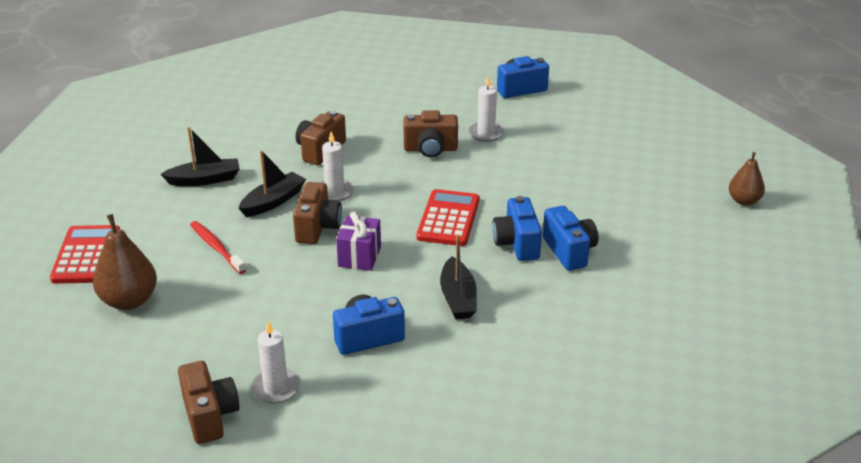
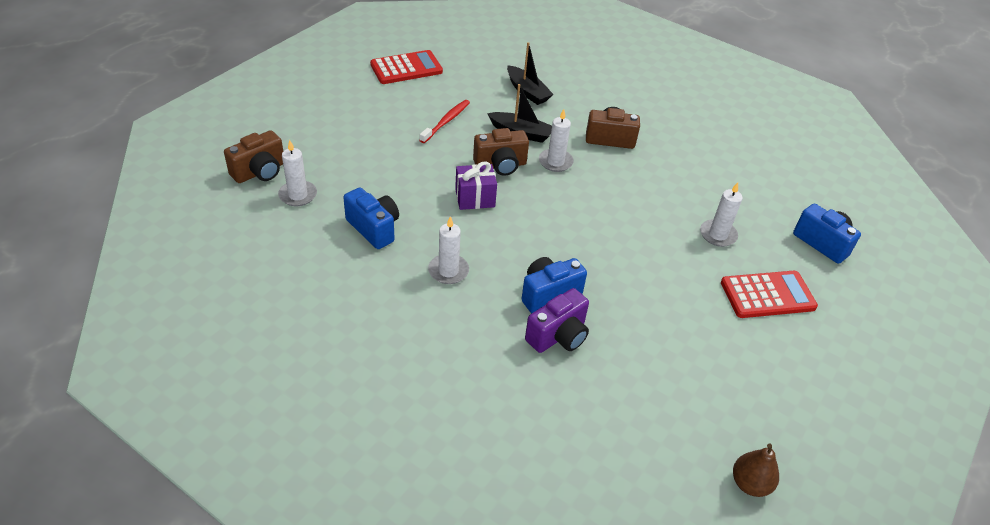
camera: 65 degrees right, 10 degrees up
(129, 301) = (366, 101): brown pear -> none
(430, 149) = (661, 203): brown camera -> none
(448, 219) = (560, 239): red calculator -> red calculator (767, 295)
(458, 298) = (448, 271): black boat -> white candle
(569, 251) = (558, 336): blue camera -> purple camera

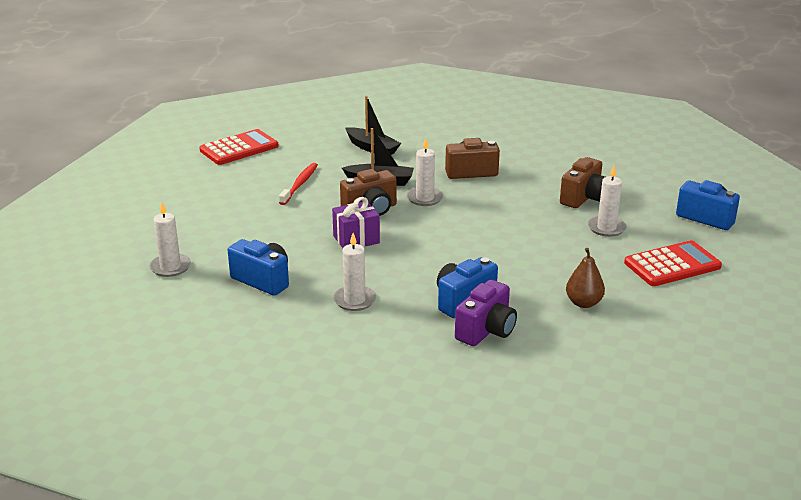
camera: 10 degrees left, 15 degrees down
(260, 172) = (121, 255): brown camera -> brown camera (584, 198)
(750, 484) = (715, 406): brown pear -> brown pear (583, 303)

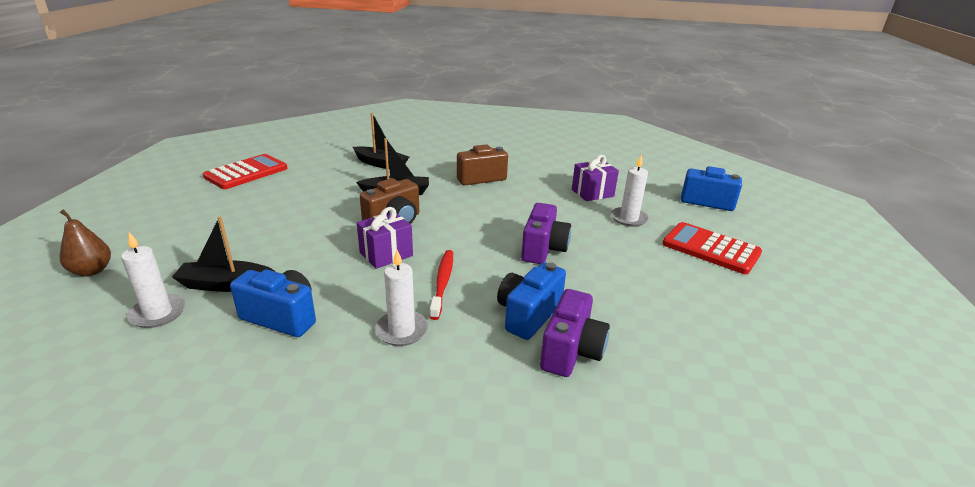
camera: 15 degrees left, 0 degrees up
(220, 251) = (226, 285): none -> black boat
(300, 184) = (314, 202): red toothbrush -> red toothbrush (442, 283)
(425, 198) = (445, 205): white candle -> none
(503, 249) = (543, 249): none -> purple camera
(583, 303) = (655, 301): brown pear -> brown pear (92, 271)
(584, 198) = (592, 193): brown camera -> purple gift
(672, 265) = (710, 249): red calculator -> red calculator turned 105 degrees counterclockwise

